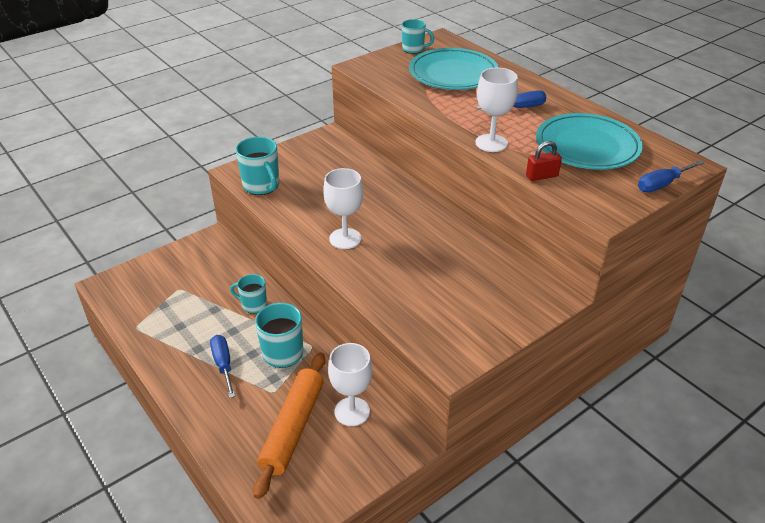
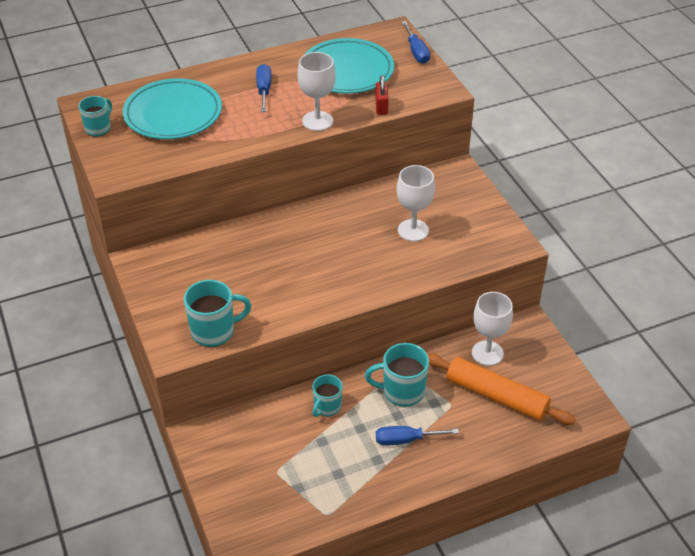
camera: 75 degrees left, 5 degrees up
(345, 238) = (335, 279): white goblet -> white goblet (413, 230)

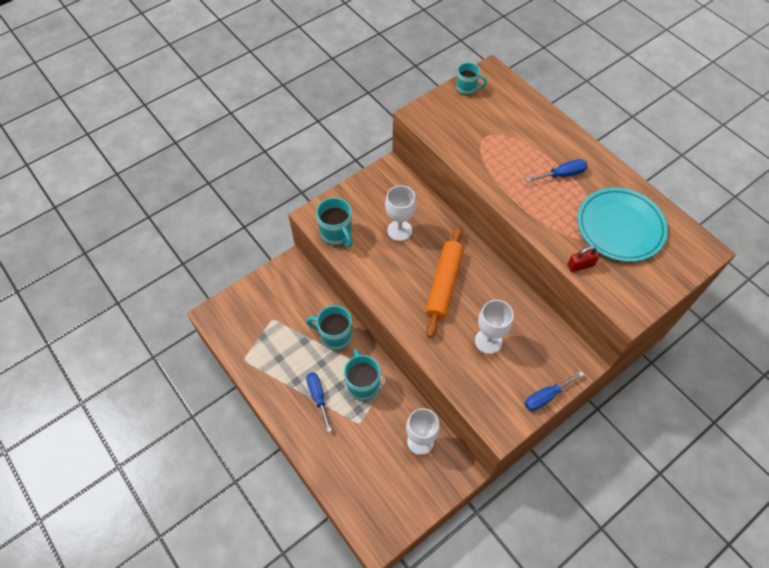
camera: 75 degrees right, 15 degrees up
(173, 114) = (503, 126): turquoise plate -> none
(317, 121) = (538, 222): white goblet -> white goblet (399, 230)
(327, 407) = (335, 336): turquoise mug -> turquoise mug, size x1.53
(416, 52) = (679, 276): blue screwdriver -> blue screwdriver (546, 396)
(496, 396) = (377, 456): orange rolling pin -> orange rolling pin (444, 284)

